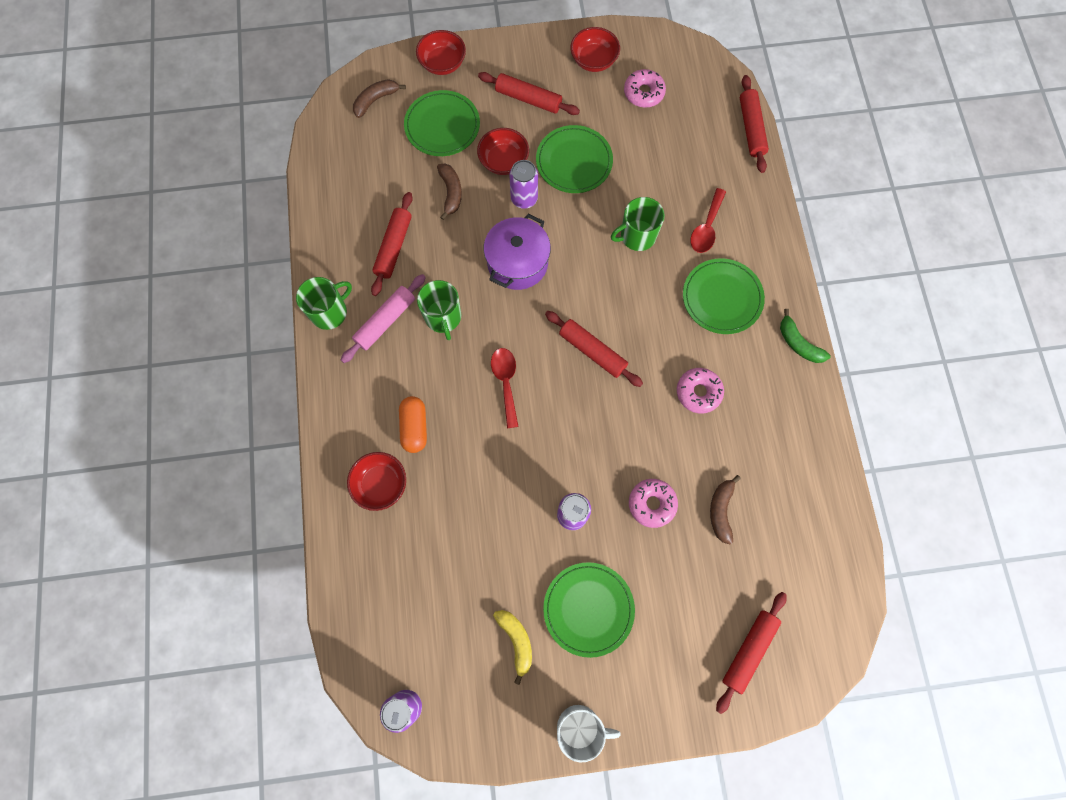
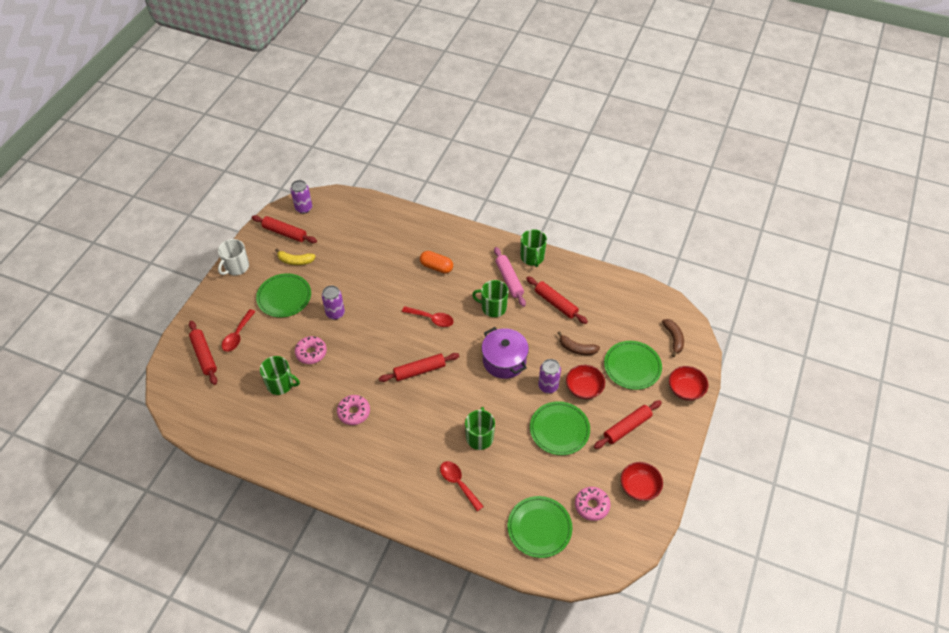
camera: 120 degrees right, 20 degrees down
(380, 484) = (416, 240): red bowl -> none
(689, 628) = (237, 335): none -> red spoon
(721, 510) = (280, 384): brown banana -> green mug
(722, 298) = (403, 462): green plate -> green plate (539, 528)
(751, 128) = (518, 564): red rolling pin -> red rolling pin (285, 233)
(798, 343) = (341, 489): green banana -> none

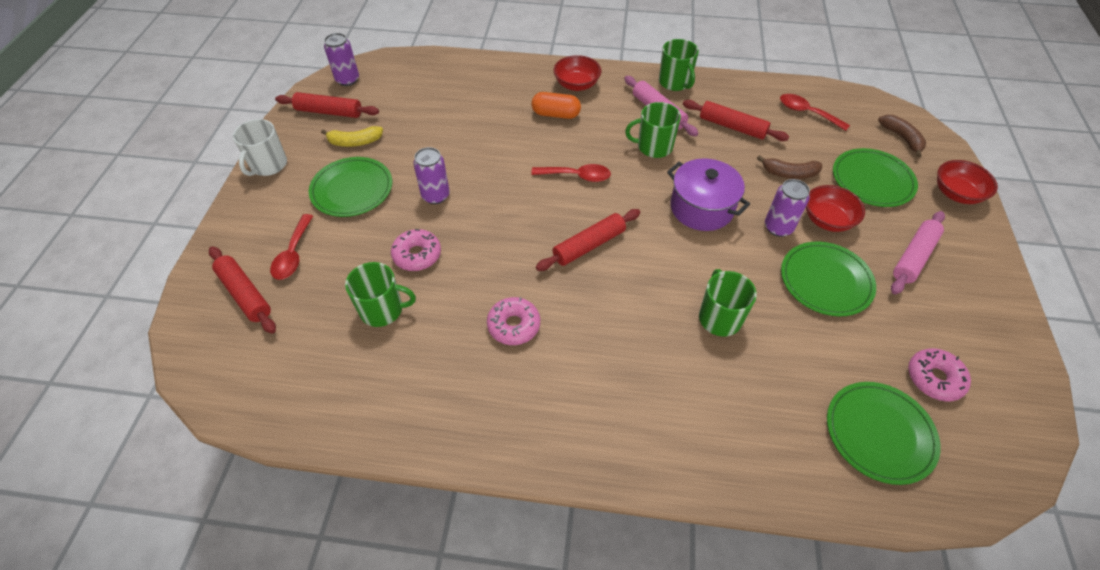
camera: 15 degrees left, 0 degrees up
(458, 483) = (722, 395): red spoon -> red spoon (807, 113)
(627, 427) = (913, 257): red rolling pin -> pink rolling pin
(639, 487) = (982, 335): red bowl -> red bowl (576, 85)

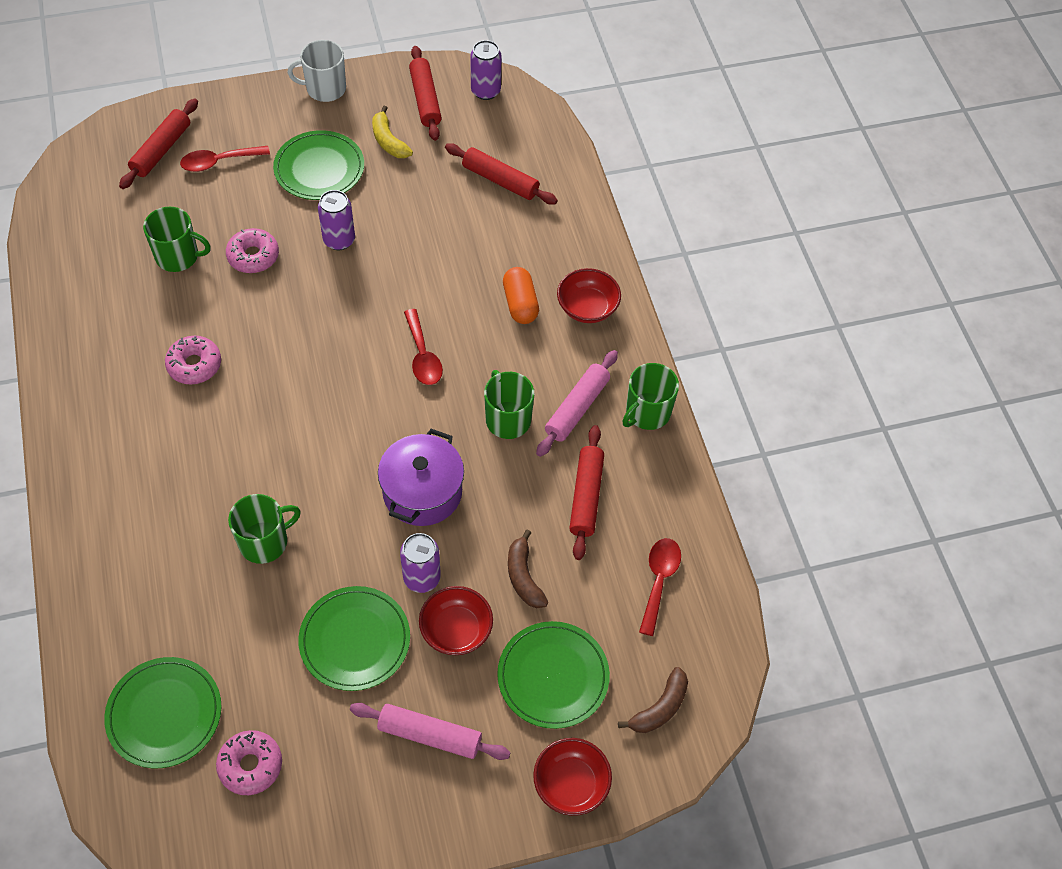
camera: 65 degrees right, 5 degrees up
(382, 310) = (178, 256): green mug -> green mug turned 60 degrees counterclockwise
(589, 245) = (321, 397): red rolling pin -> red rolling pin (500, 180)

